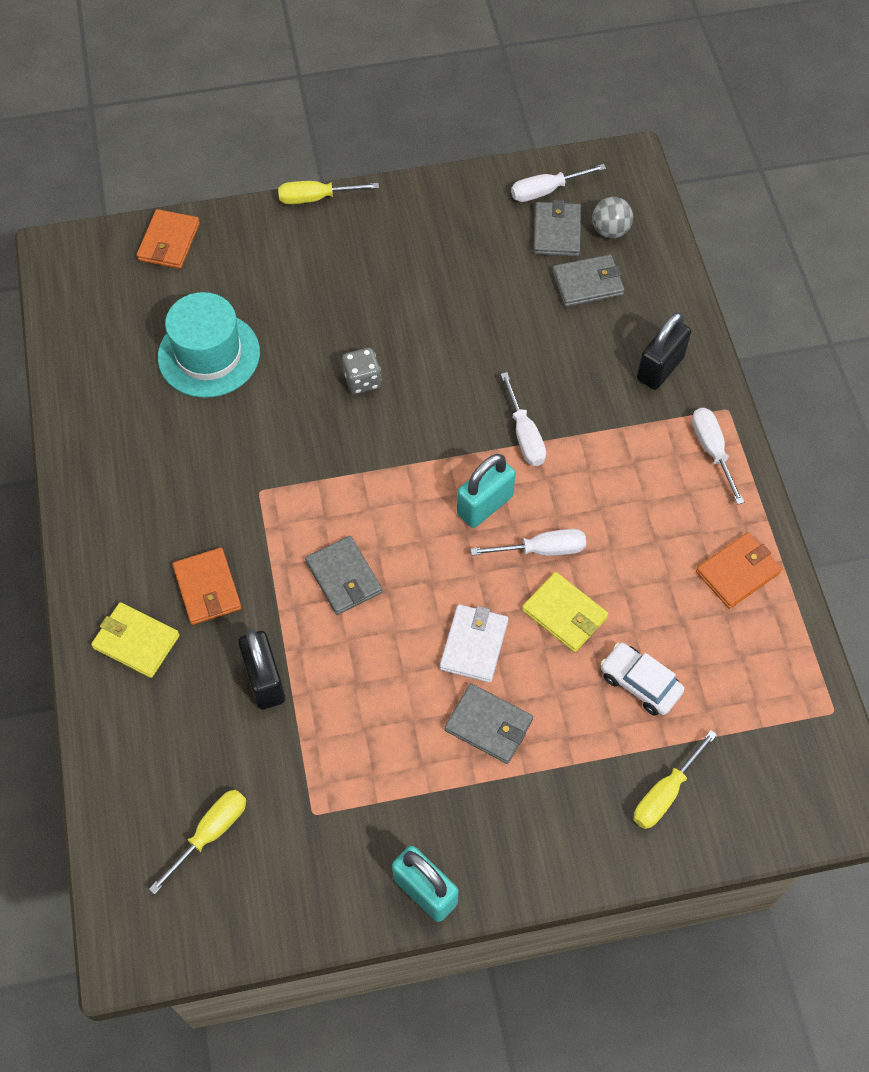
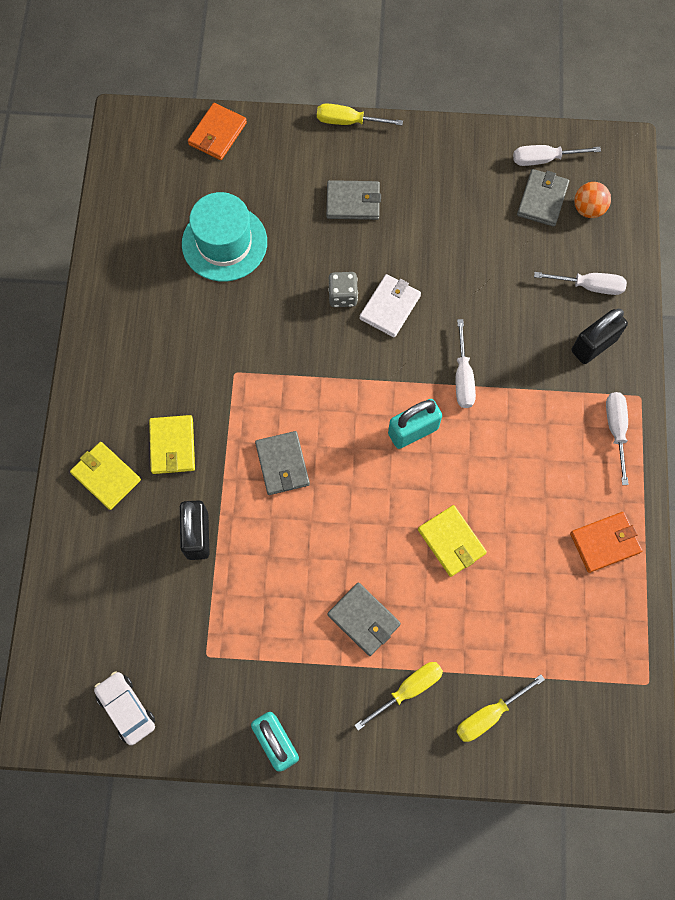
camera: 15 degrees right, 10 degrees up
(207, 588) = (172, 446): orange wallet -> yellow wallet
(211, 832) = (124, 649): yellow screwdriver -> yellow screwdriver (409, 689)
(474, 645) = (371, 549): white wallet -> white wallet (390, 307)
(543, 550) = (449, 482): white screwdriver -> white screwdriver (590, 286)
(588, 283) = (555, 253): grey wallet -> grey wallet (353, 202)
(610, 230) = (588, 209): grey ball -> orange ball
(640, 683) = (496, 617): white car -> white car (126, 708)

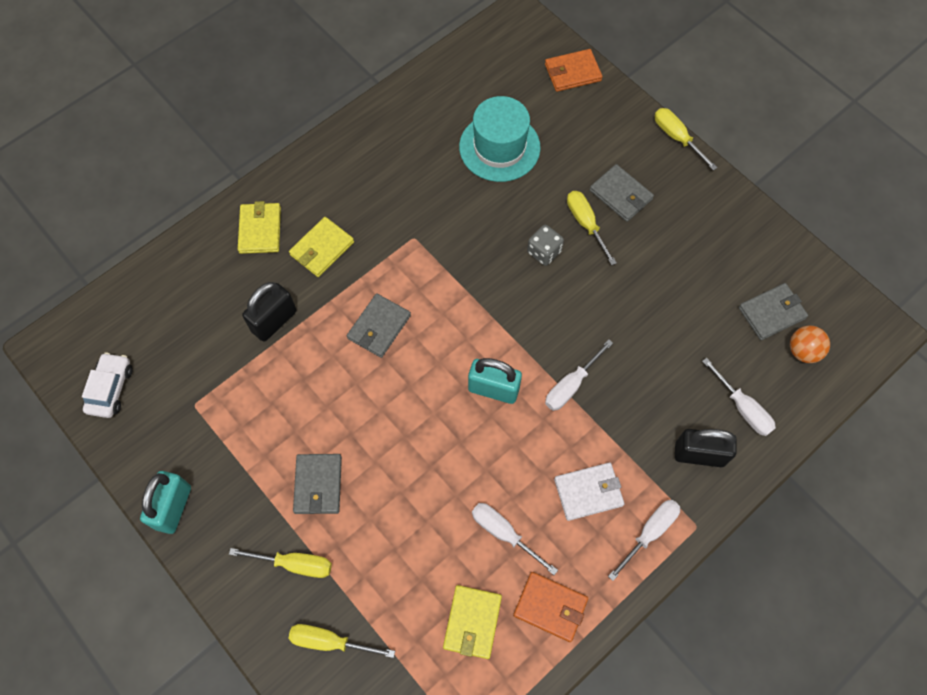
camera: 45 degrees right, 5 degrees down
(350, 247) = (585, 223): none -> yellow screwdriver
(390, 307) = (570, 289): white wallet -> white wallet (588, 492)
(451, 542) = (437, 492): yellow wallet -> yellow wallet (472, 622)
(543, 159) = (804, 285): white screwdriver -> white screwdriver (503, 532)

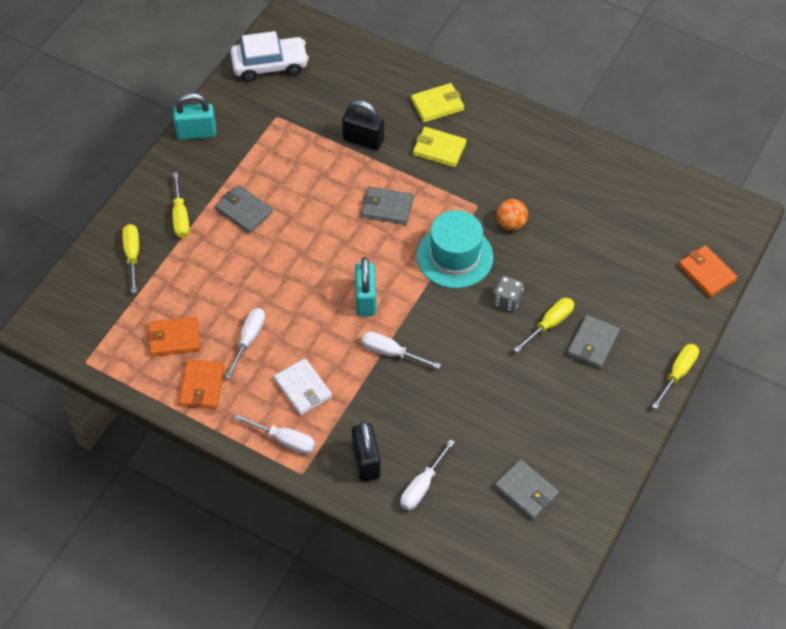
camera: 70 degrees right, 10 degrees down
(110, 389) = (270, 65): white car -> white car, size x1.50
(318, 485) = (244, 211): grey wallet -> grey wallet turned 60 degrees clockwise
(472, 622) = (174, 338): yellow wallet -> orange wallet
(499, 147) = (596, 240): turquoise hat -> turquoise hat (454, 256)
(803, 351) = (498, 524): orange ball -> orange ball (511, 224)

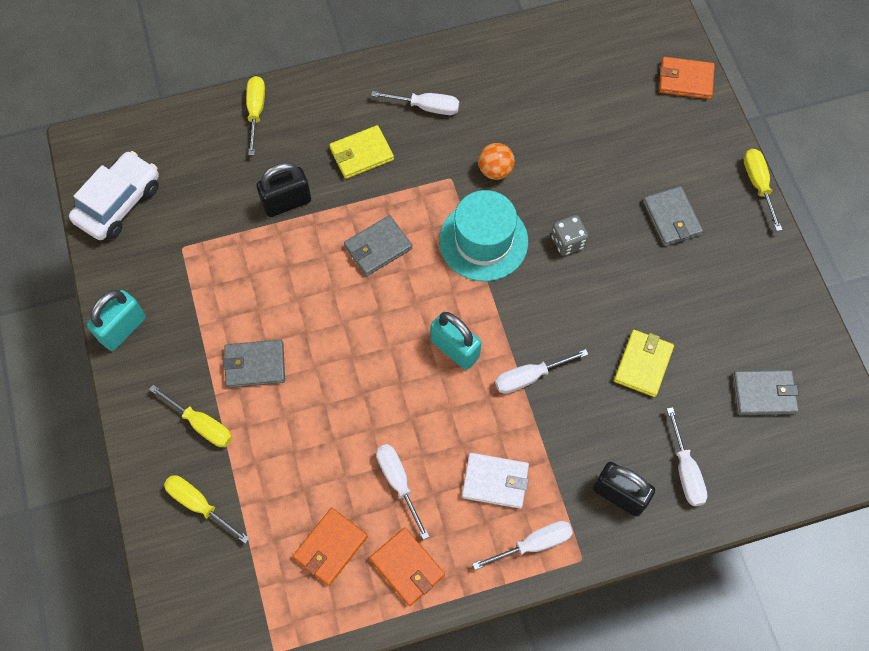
camera: 45 degrees left, 10 degrees up
(437, 105) = (314, 114): yellow wallet -> yellow wallet (643, 364)
(511, 154) = (427, 107): none -> white screwdriver
(550, 324) = (622, 231): yellow screwdriver -> yellow screwdriver (256, 111)

